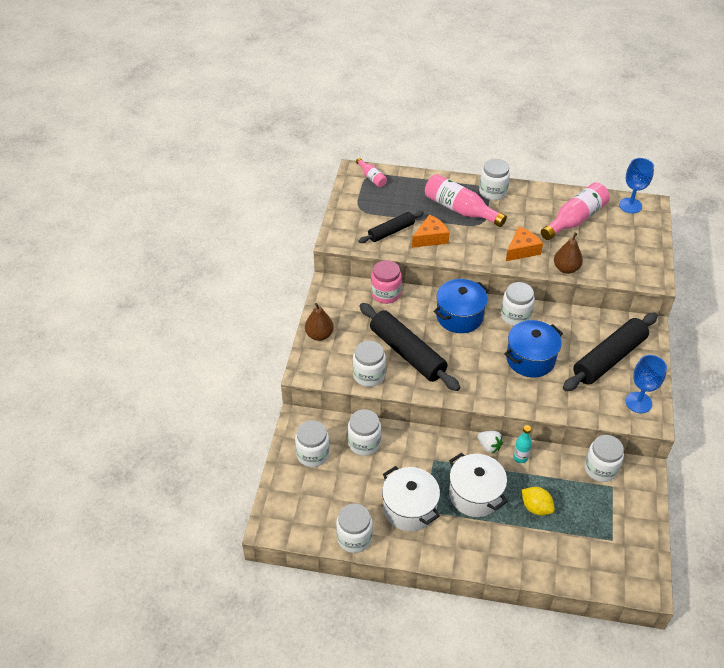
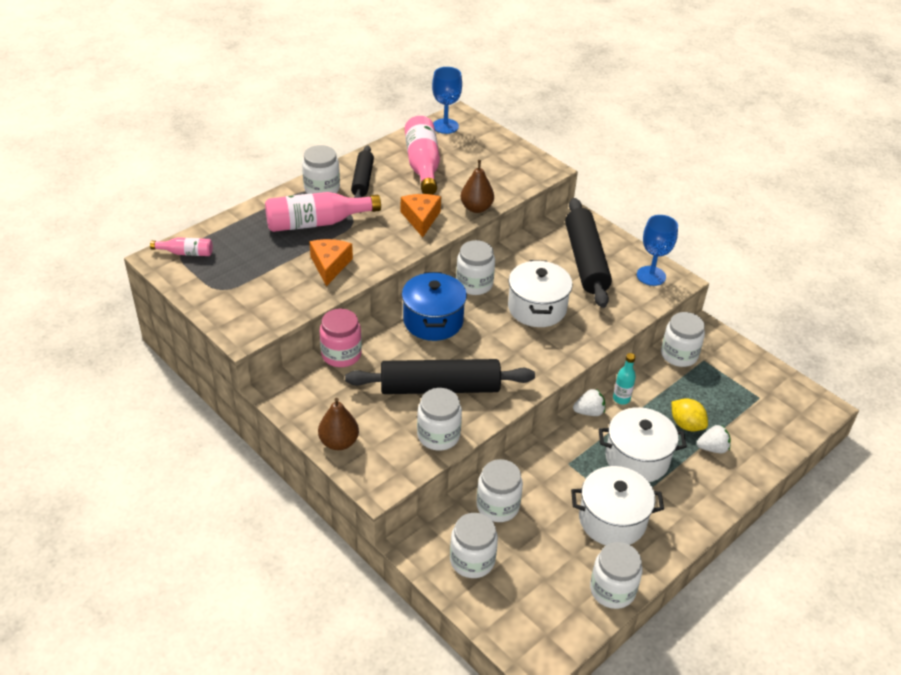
camera: 55 degrees left, 5 degrees down
(391, 231) = (285, 287): black rolling pin -> black rolling pin (362, 180)
(530, 359) = (537, 308): blue pot -> white pot
(530, 534) = (712, 448): none -> white strawberry
(536, 507) = (686, 425): yellow lemon -> yellow lemon turned 60 degrees clockwise

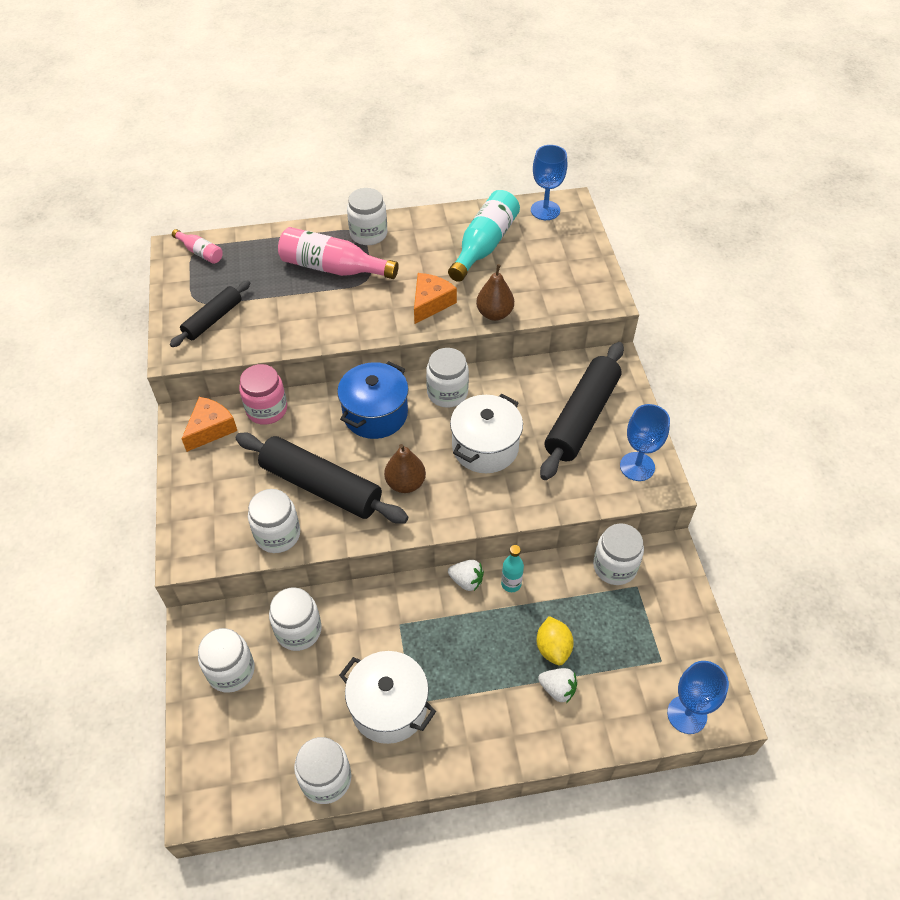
camera: 35 degrees right, 10 degrees up
(330, 265) = (306, 317): orange cheese -> orange cheese (211, 429)
(339, 442) = (191, 495): brown pear -> brown pear (405, 483)
(362, 180) = (413, 239): black rolling pin -> black rolling pin (213, 319)
(423, 165) = (484, 245): pink bottle -> turquoise bottle
(637, 458) = (470, 656): white pot -> none
(803, 421) = (687, 714): none -> blue goblet

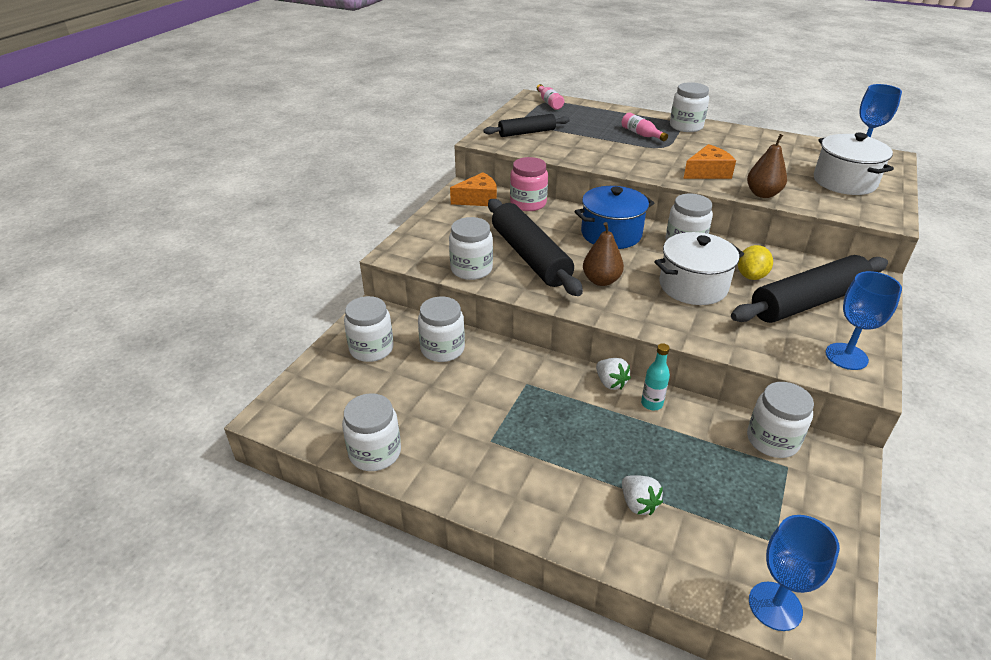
camera: 35 degrees right, 15 degrees down
(333, 268) = (641, 134): pink bottle -> pink bottle, size x0.51
(389, 707) = (469, 433): white pot -> white pot (844, 182)
(484, 245) = (785, 157): turquoise bottle -> none
(553, 648) = (658, 470): yellow lemon -> yellow lemon (751, 276)

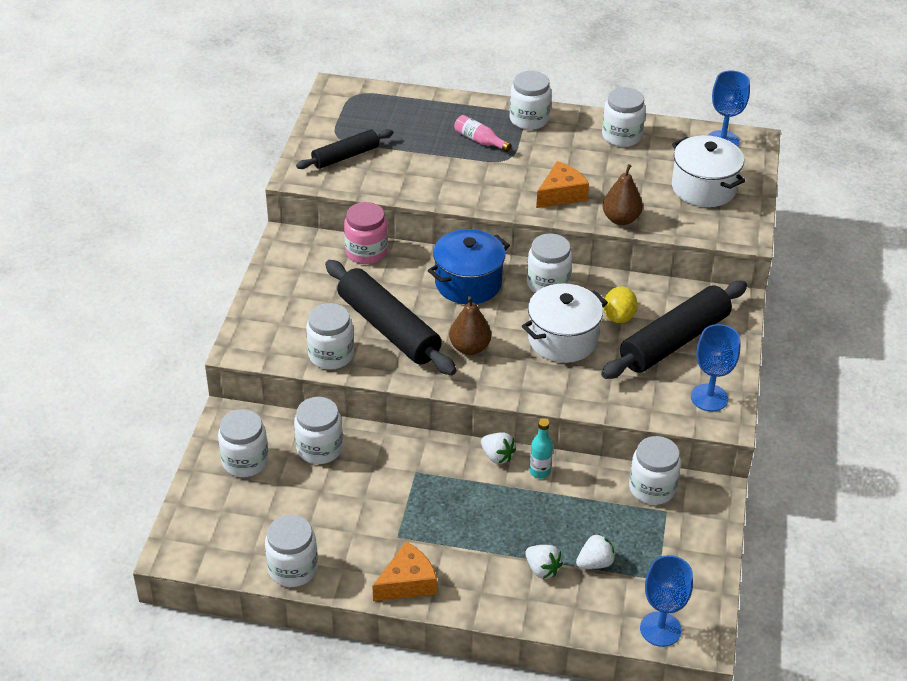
camera: 15 degrees left, 5 degrees up
(478, 199) = (307, 254): orange cheese -> orange cheese (407, 582)
(549, 103) = (358, 97): pink bottle -> none
(700, 508) = (595, 563): none -> white strawberry
(767, 143) = (621, 136): none -> white jar

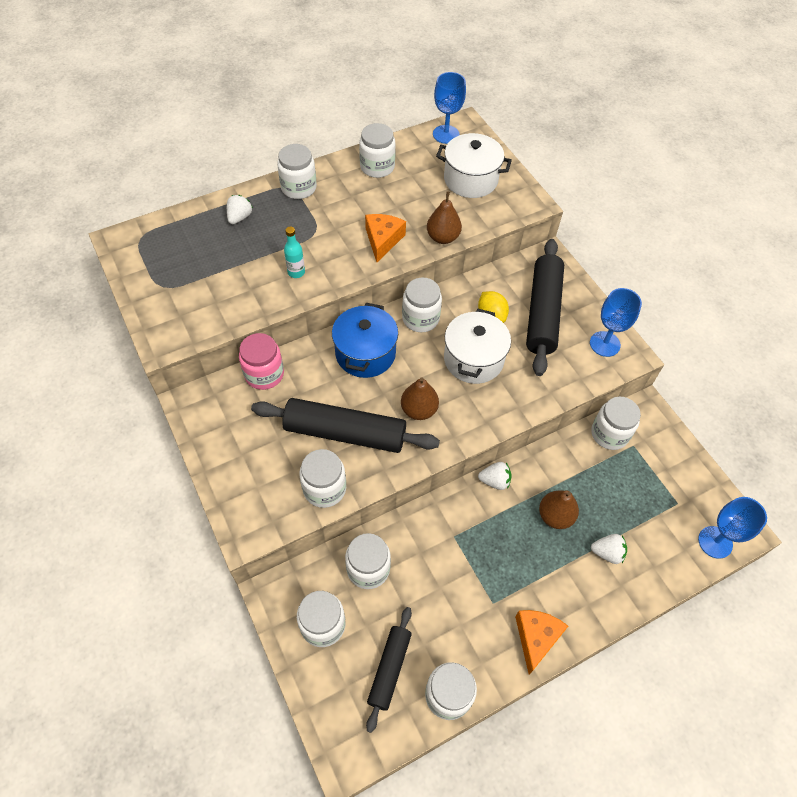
camera: 40 degrees left, 15 degrees up
(345, 156) = (186, 301): black rolling pin -> black rolling pin (389, 669)
(479, 140) = (280, 227): pink bottle -> none
(524, 514) = (555, 516): none -> brown pear
(539, 472) = (532, 473): turquoise bottle -> turquoise bottle (296, 272)
(595, 563) = (632, 521): white strawberry -> white strawberry (240, 217)

